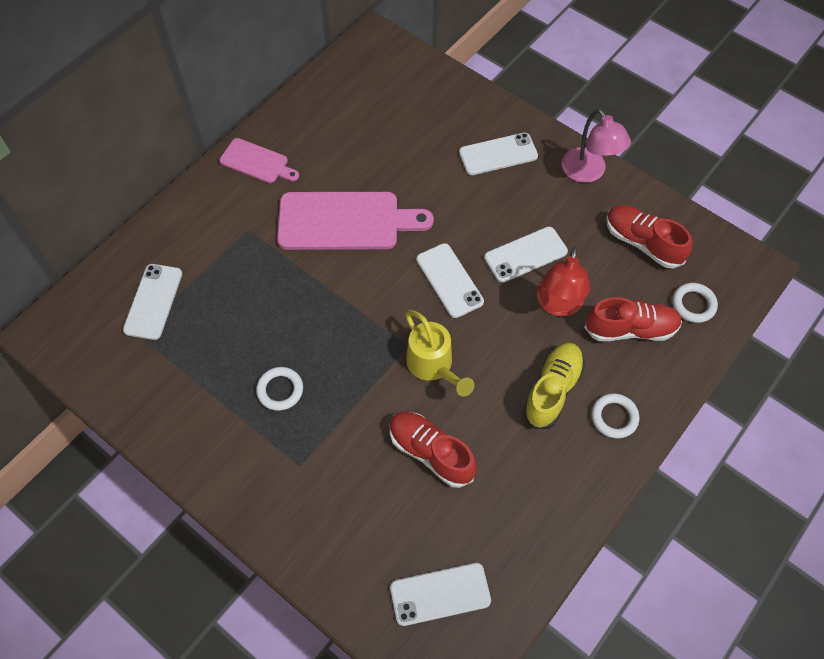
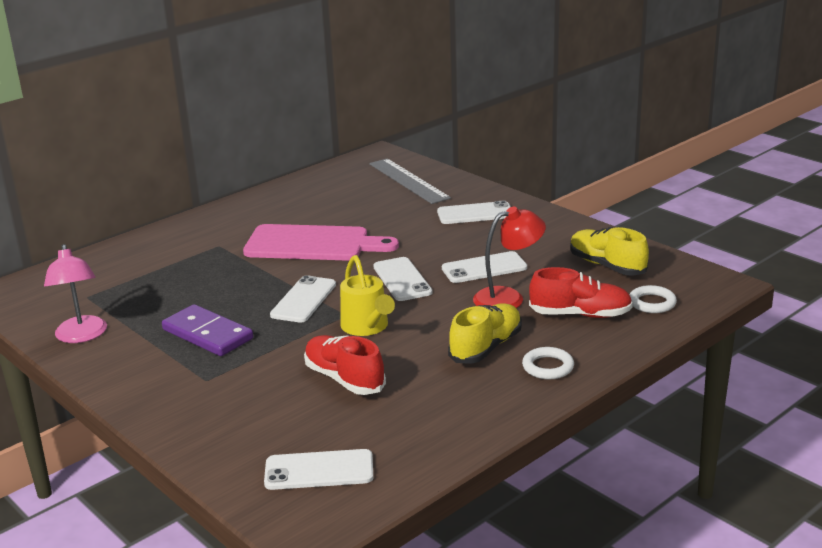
camera: 10 degrees right, 35 degrees down
(153, 301) = (111, 280): white phone -> white phone (303, 300)
(257, 162) = (243, 211): pink cutting board -> none
(280, 390) = (207, 334): white ring -> purple domino
(416, 93) = (408, 181): none -> grey ruler
(558, 305) = (508, 298): red lamp -> red lamp turned 135 degrees counterclockwise
(588, 172) = (562, 226): pink lamp -> pink lamp (81, 336)
(642, 243) = (607, 266): red shoe -> yellow shoe

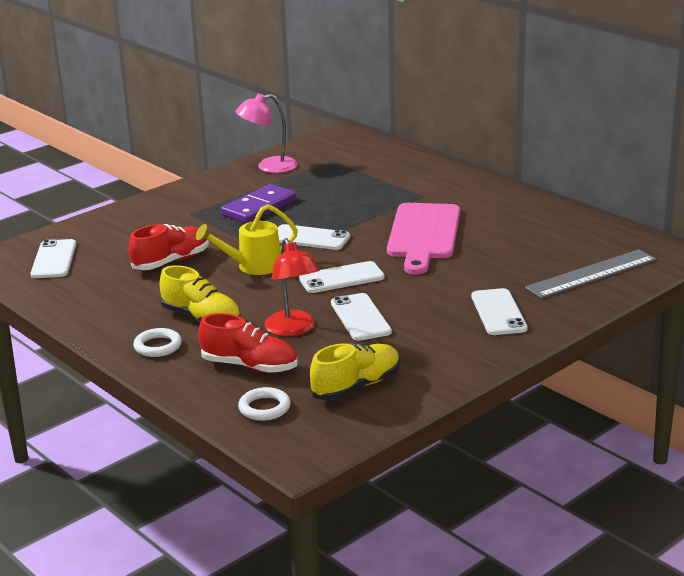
camera: 90 degrees right, 0 degrees up
(580, 314) = (249, 366): red shoe -> red shoe turned 75 degrees counterclockwise

